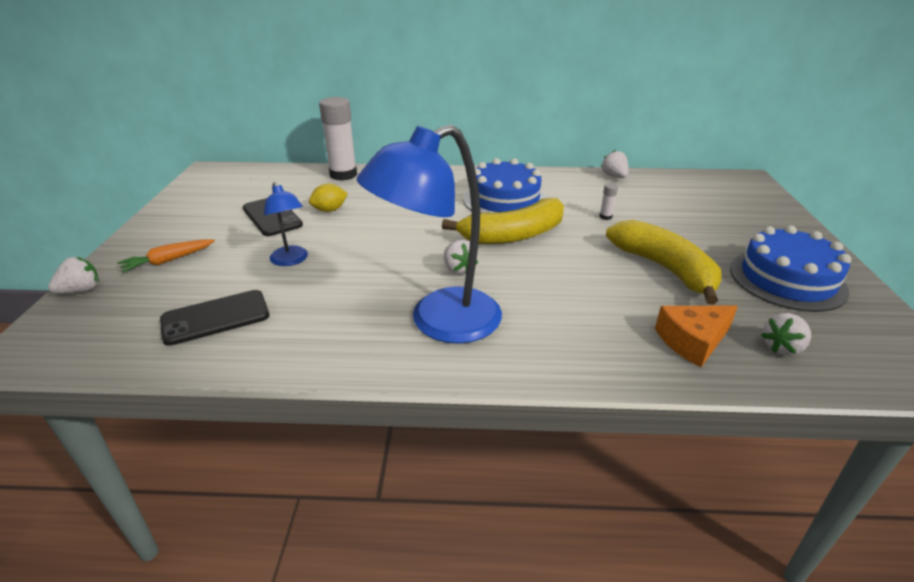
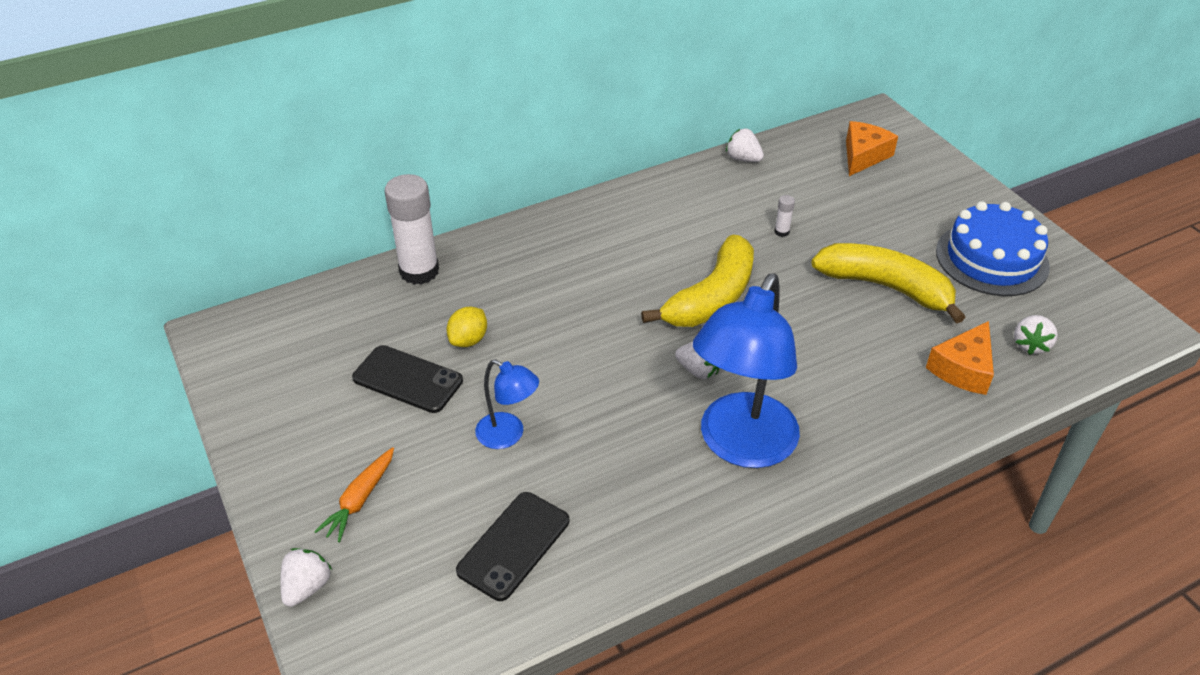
camera: 30 degrees left, 10 degrees up
(504, 200) = (656, 244): blue cake -> none
(715, 195) = (863, 156): none -> orange cheese

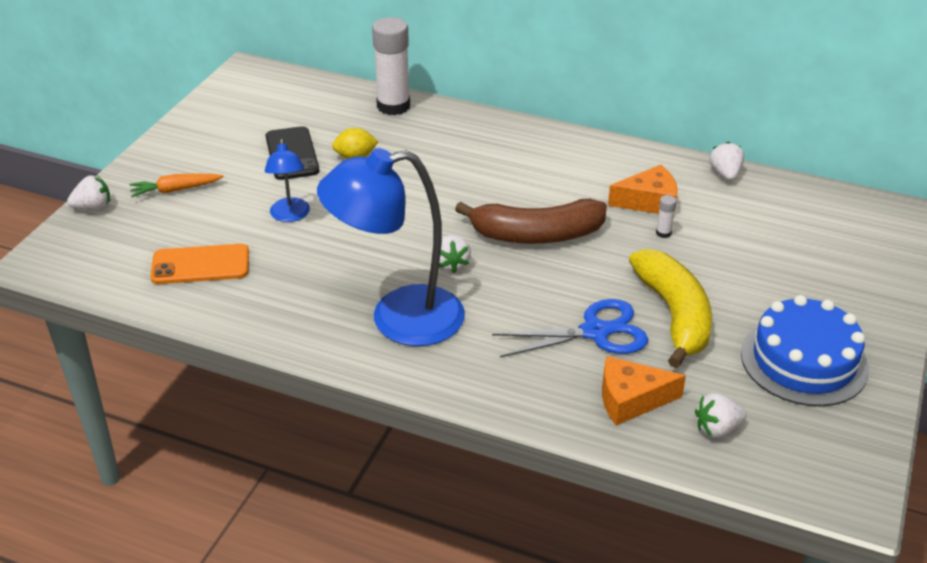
camera: 50 degrees right, 5 degrees down
(514, 545) = (200, 265): black phone -> orange phone
(712, 297) = (537, 235): yellow banana -> brown banana
(863, 156) = (833, 231): orange cheese -> orange cheese (649, 201)
(867, 339) = (595, 332): none -> blue scissors

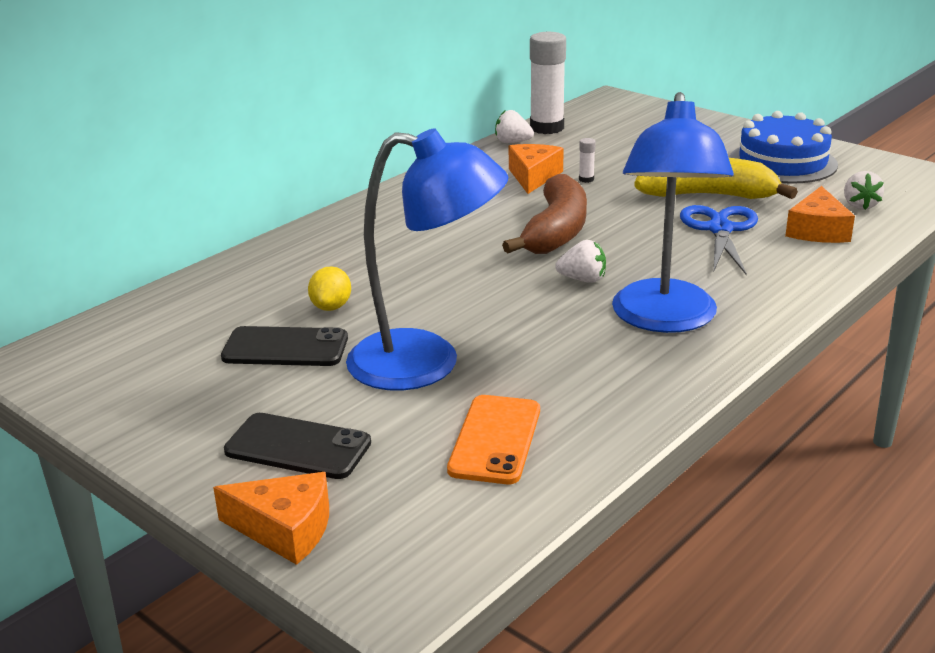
camera: 70 degrees left, 10 degrees down
(93, 207) = (285, 529): white strawberry -> orange cheese
(176, 190) = (298, 447): orange carrot -> black phone
(290, 216) = (426, 363): blue lamp -> blue lamp, size x2.05
(393, 106) = (240, 270): white glue stick -> white glue stick (547, 128)

